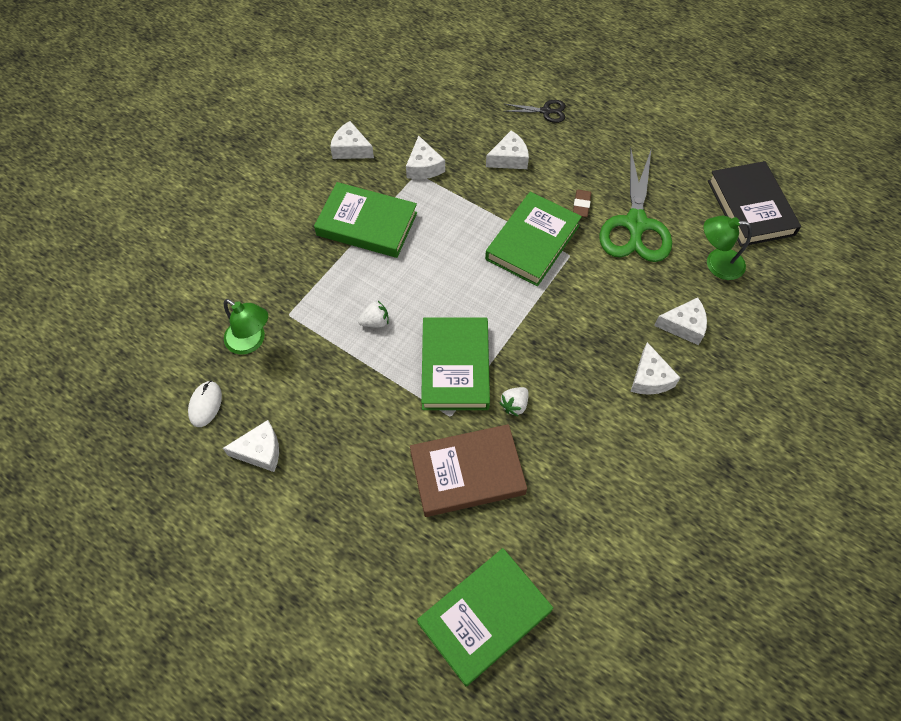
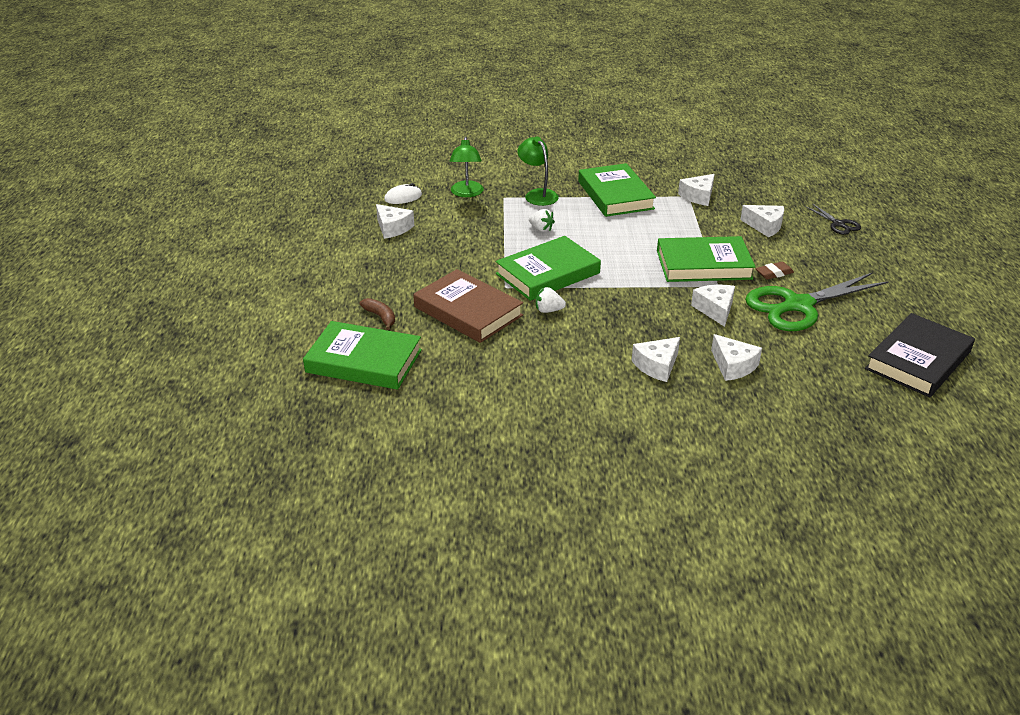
camera: 55 degrees right, 25 degrees down
(351, 149) = (668, 165): white cheese -> white cheese (715, 310)
(420, 558) = (380, 317): none -> brown banana
(716, 263) = (825, 362): green lamp -> green lamp (537, 194)

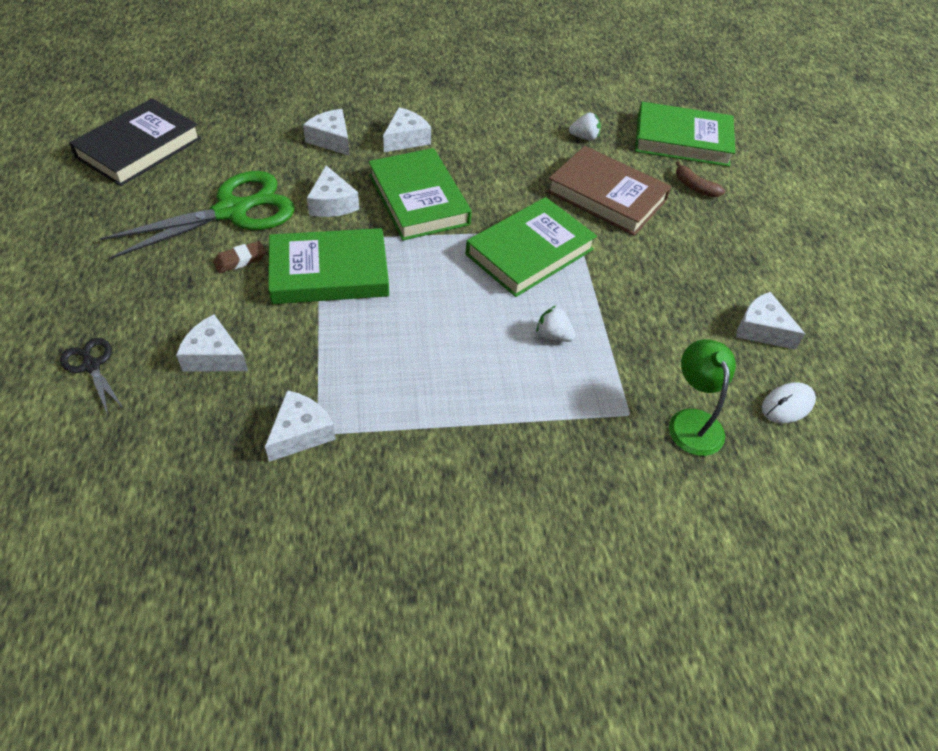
camera: 170 degrees right, 15 degrees up
(537, 194) = (576, 424): green lamp -> none
(548, 310) = (520, 198): white strawberry -> white strawberry (584, 137)
(615, 195) = (445, 429): green book -> green book (419, 199)

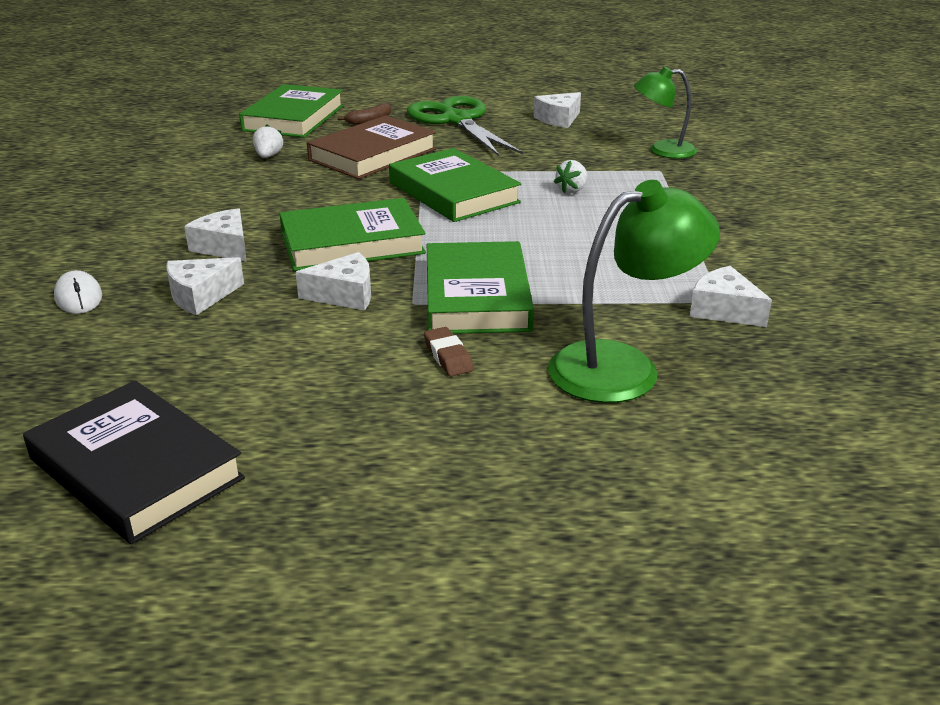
camera: 80 degrees left, 20 degrees down
(92, 366) = (655, 460): black scissors -> none
(214, 356) = (623, 367): white cheese -> green lamp
(232, 211) = (342, 367): green scissors -> green scissors (457, 120)
(787, 405) = (638, 121): white mouse -> white mouse (78, 297)

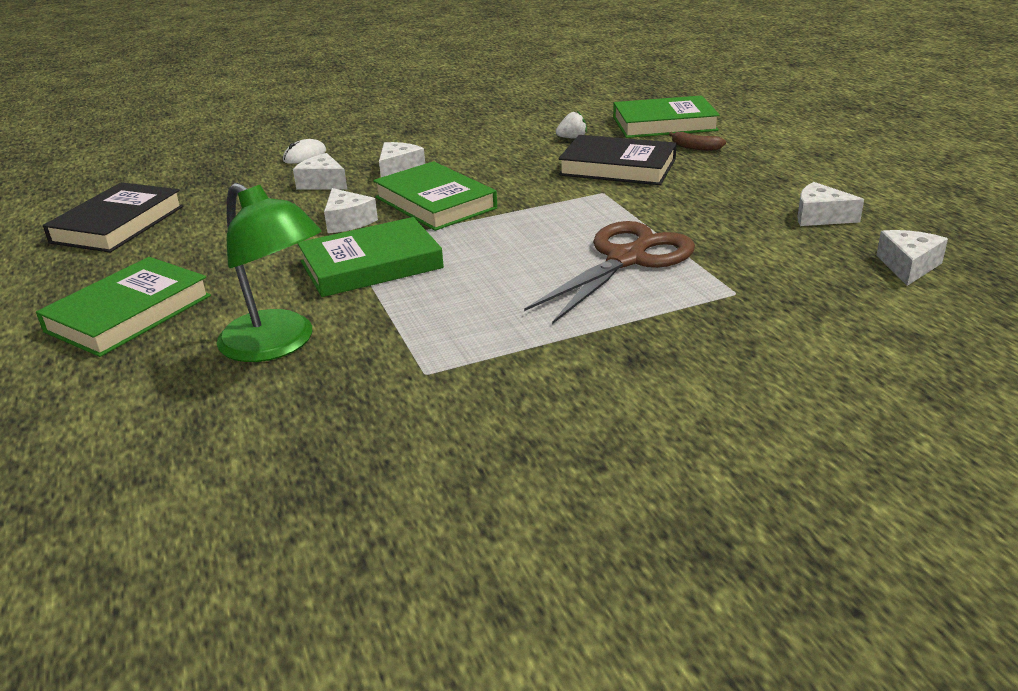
camera: 70 degrees right, 0 degrees up
(372, 154) = (617, 167): brown book -> black book
(448, 356) = (270, 275): brown eraser -> none
(453, 192) = (567, 213): green book -> green book (129, 313)
(457, 120) = (746, 176): green scissors -> none
(572, 190) = (626, 259): white strawberry -> brown scissors
(662, 150) = (800, 285): green lamp -> none
(724, 310) = (406, 377): white cheese -> white cheese (908, 266)

